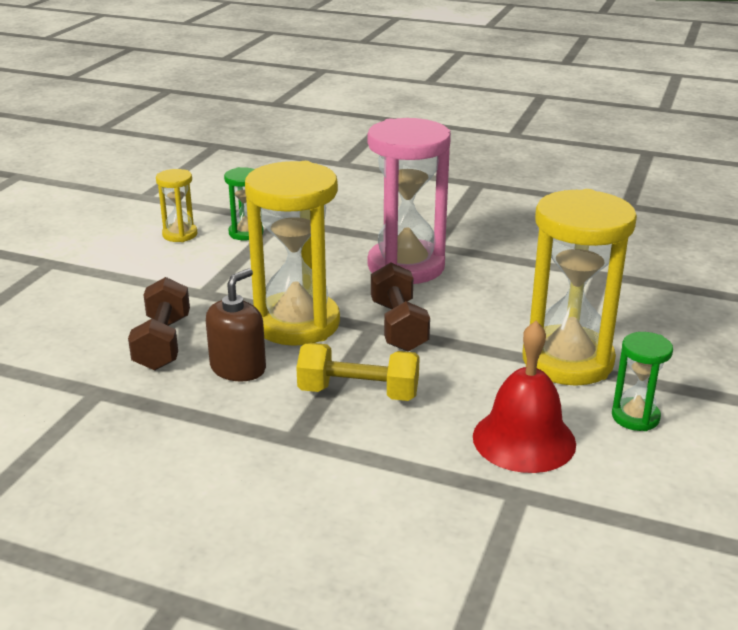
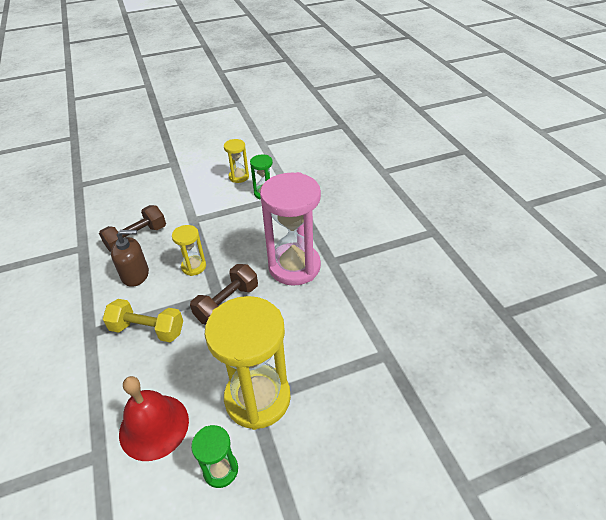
camera: 50 degrees right, 15 degrees up
(297, 324) = (194, 266): yellow hourglass -> yellow hourglass, size x0.48
(358, 393) = (147, 329): yellow dumbbell -> yellow dumbbell turned 45 degrees counterclockwise

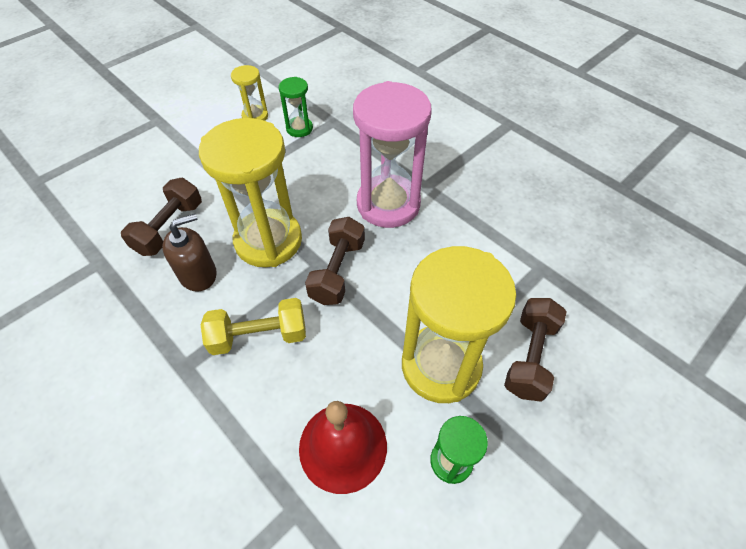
camera: 25 degrees left, 10 degrees up
(194, 266) = (268, 241): yellow hourglass -> yellow hourglass, size x2.09
(331, 419) = (530, 357): none -> brown dumbbell

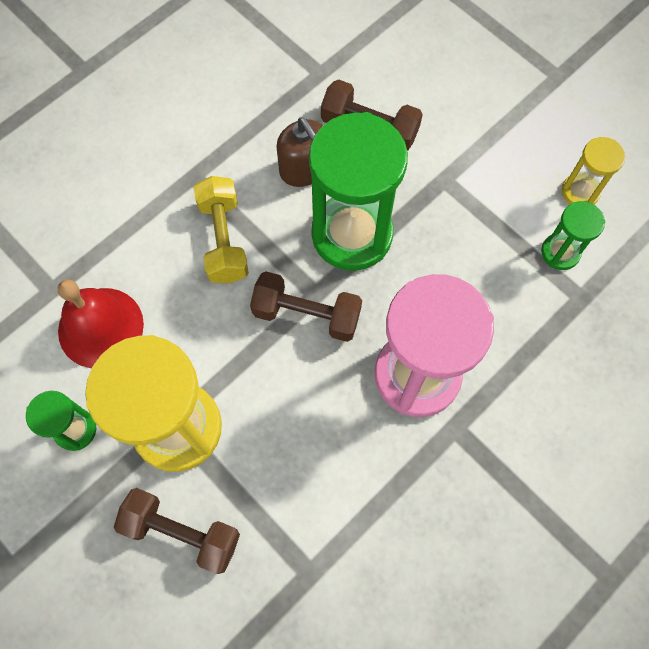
camera: 90 degrees right, 15 degrees up
(268, 241) = (352, 234): yellow hourglass -> green hourglass

